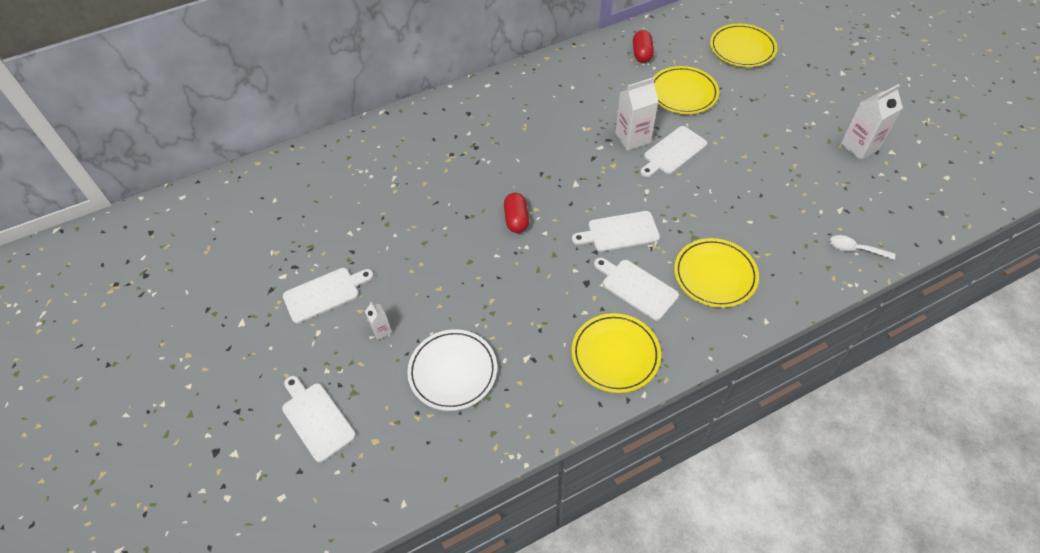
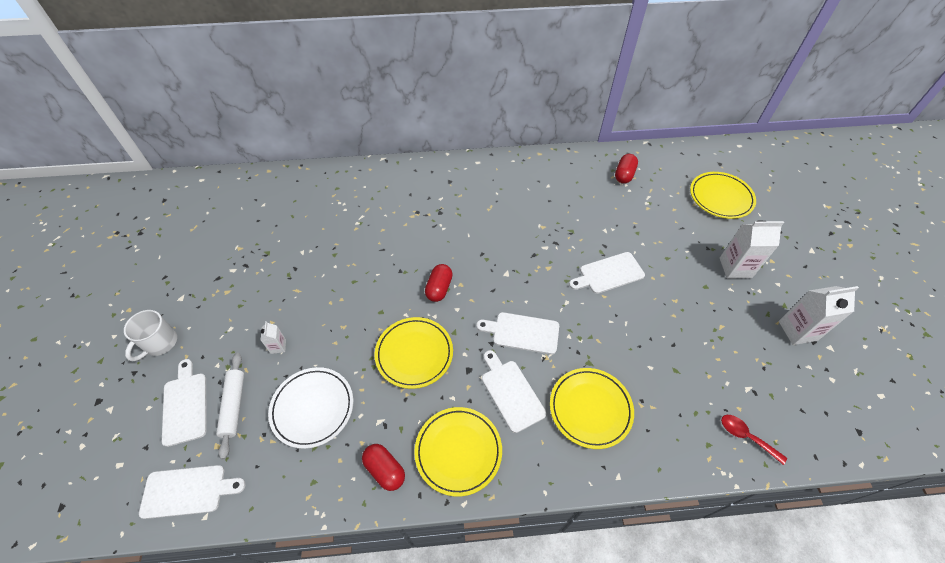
camera: 20 degrees right, 0 degrees up
(248, 373) = (160, 343): none -> white mug
(325, 294) = (254, 297): white cutting board -> white cutting board (187, 491)
(370, 400) = (234, 406): none -> white rolling pin
(556, 396) = (385, 470): none -> red capsule
(633, 138) = (578, 248): white carton -> white carton (735, 268)
(683, 93) = (644, 222): yellow plate -> yellow plate (414, 354)
(855, 249) = (746, 437): white spoon -> red spoon

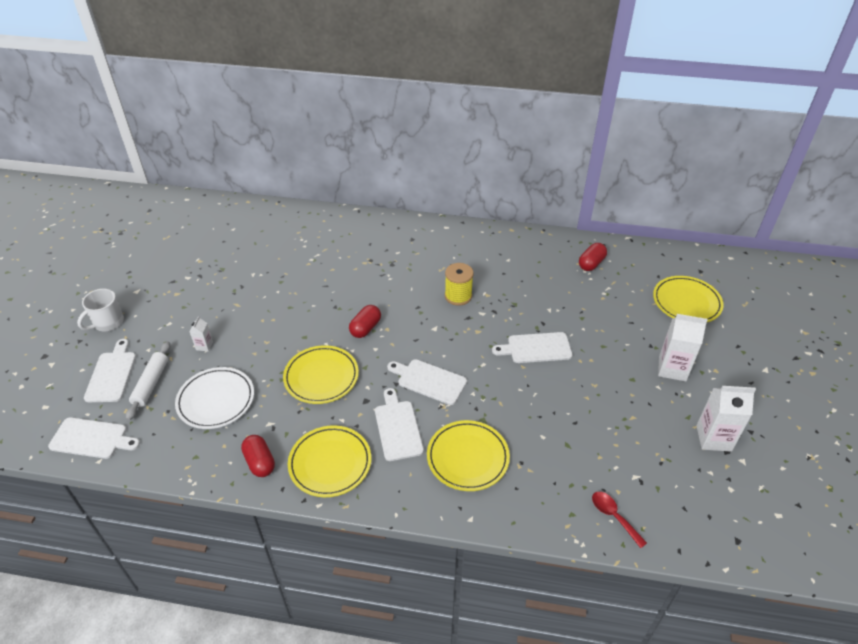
camera: 15 degrees right, 10 degrees down
(516, 234) = (458, 296): none -> yellow spool

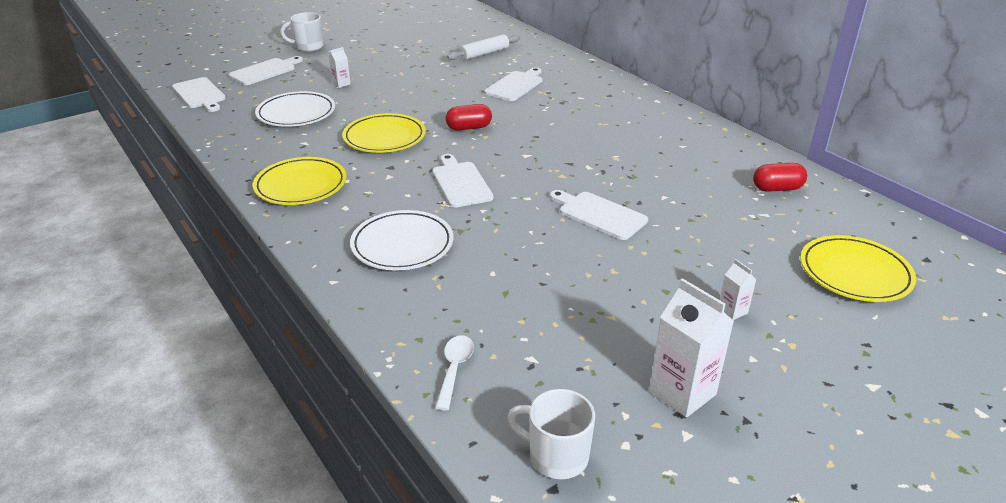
camera: 45 degrees right, 10 degrees down
(151, 384) = (276, 86): white rolling pin -> white rolling pin (484, 53)
(260, 462) = (261, 158): red capsule -> none
(398, 427) = (384, 195): white cutting board -> white cutting board (515, 85)
(458, 296) = (586, 146): yellow spool -> none
(467, 457) = (402, 245): yellow plate -> white plate
(614, 516) = (454, 369): red spoon -> white spoon
(672, 369) = (732, 311): white carton -> white carton, size x0.50
(717, 522) = (556, 456): none -> white mug

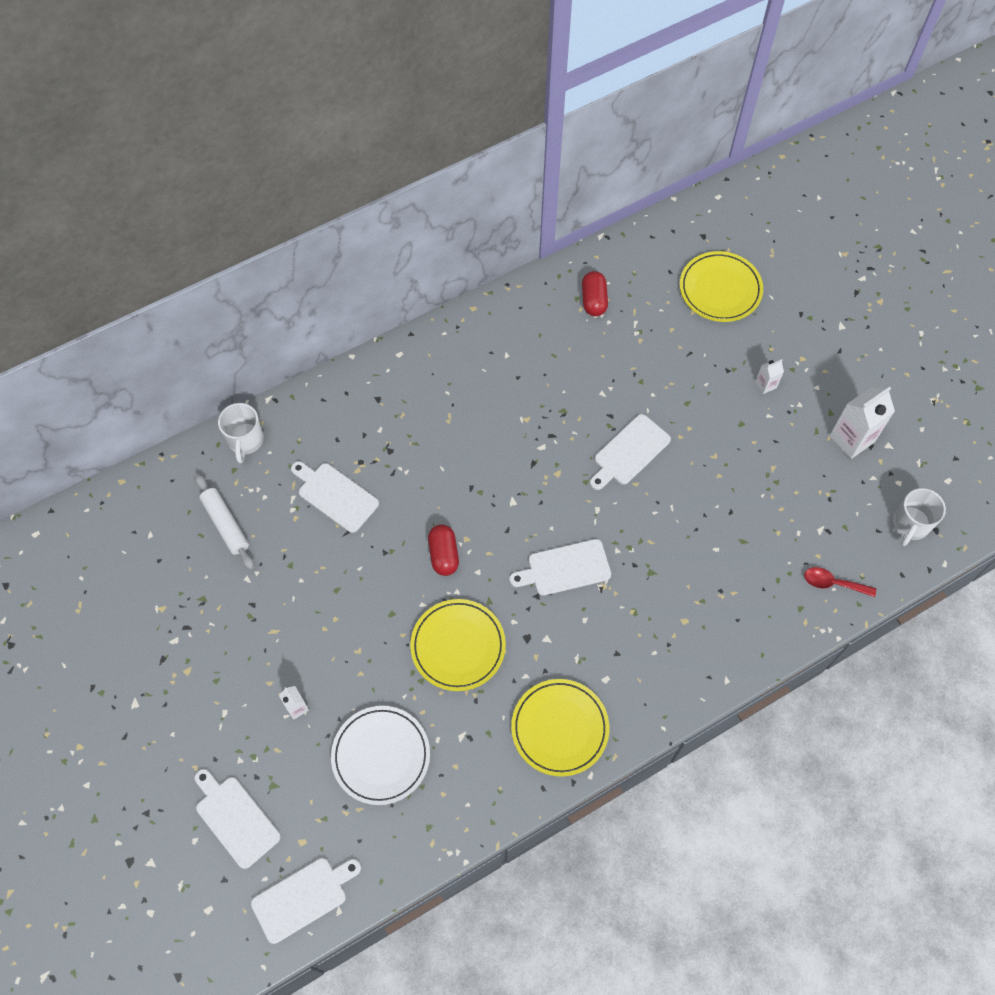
camera: 85 degrees left, 30 degrees up
(308, 47) = (152, 767): white mug -> white mug (245, 440)
(402, 245) = (672, 623): white plate -> none
(454, 369) = (833, 583): white spoon -> red spoon

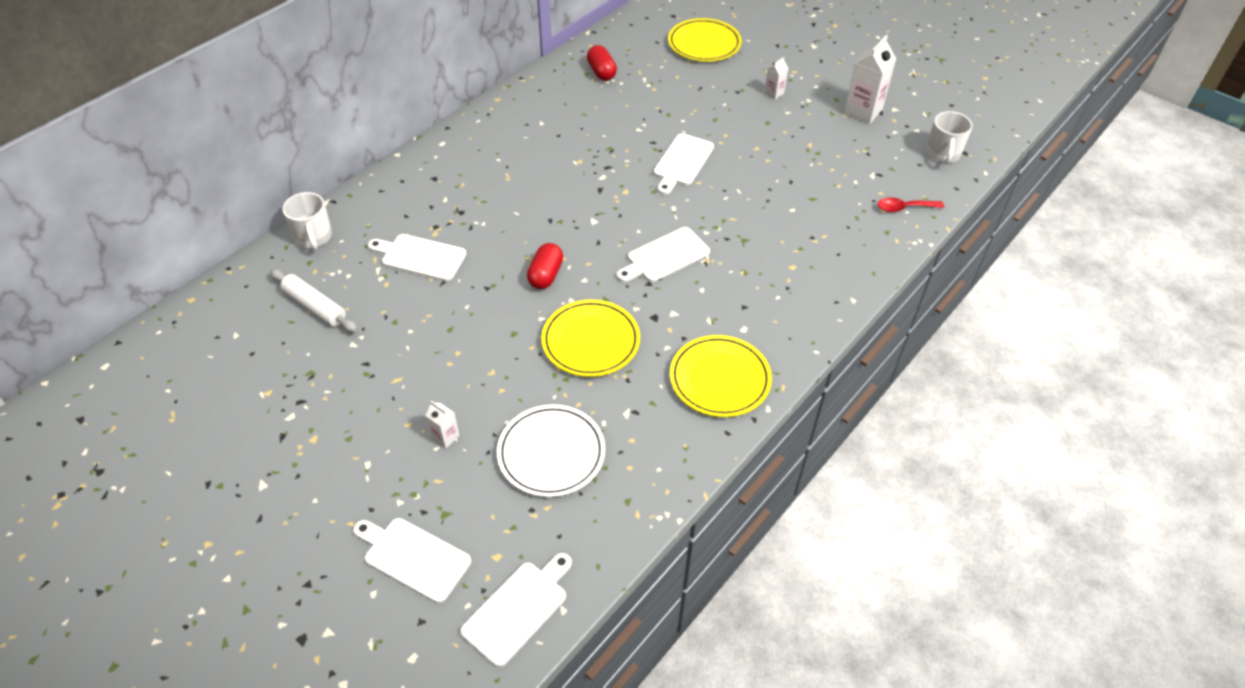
camera: 20 degrees left, 15 degrees down
(444, 555) = (546, 275): red capsule -> red capsule turned 45 degrees clockwise

